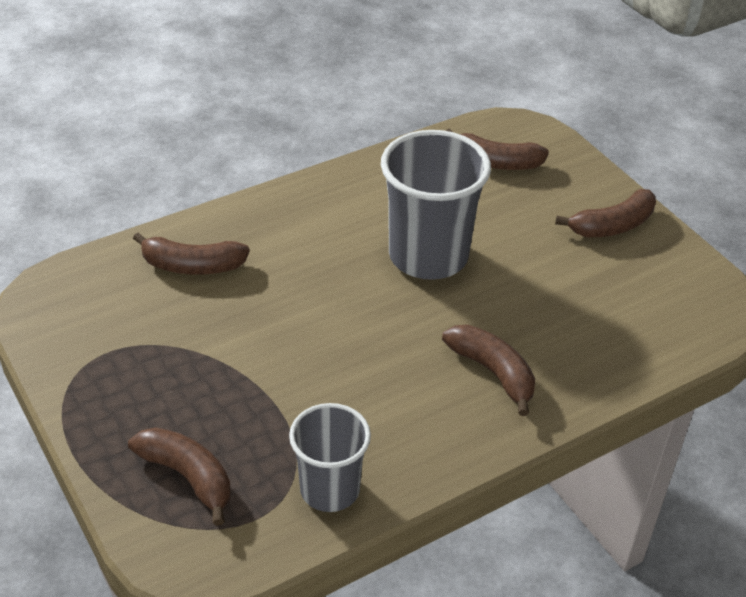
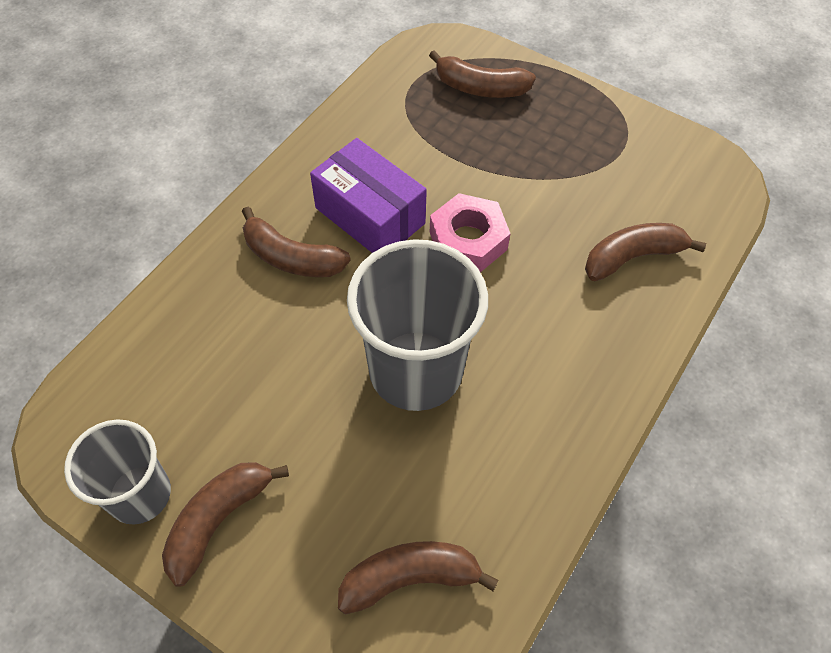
camera: 155 degrees right, 15 degrees up
(321, 328) = (468, 240): none -> pink nut
(330, 489) = (375, 115): grey cup -> grey cup (139, 494)
(399, 382) = (370, 215): none -> purple box

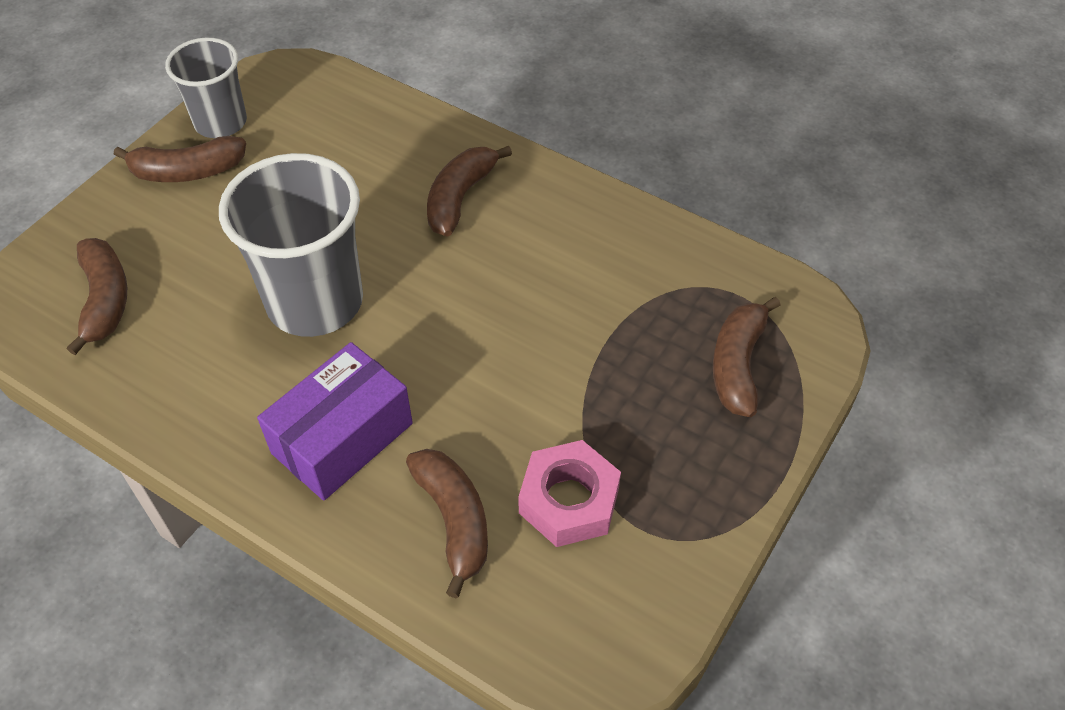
camera: 90 degrees right, 5 degrees down
(218, 520) = (187, 171): brown banana -> brown banana turned 135 degrees clockwise
(370, 215) = (517, 258): purple box -> purple box (342, 438)
(468, 240) = (482, 347): pink nut -> pink nut (569, 500)

